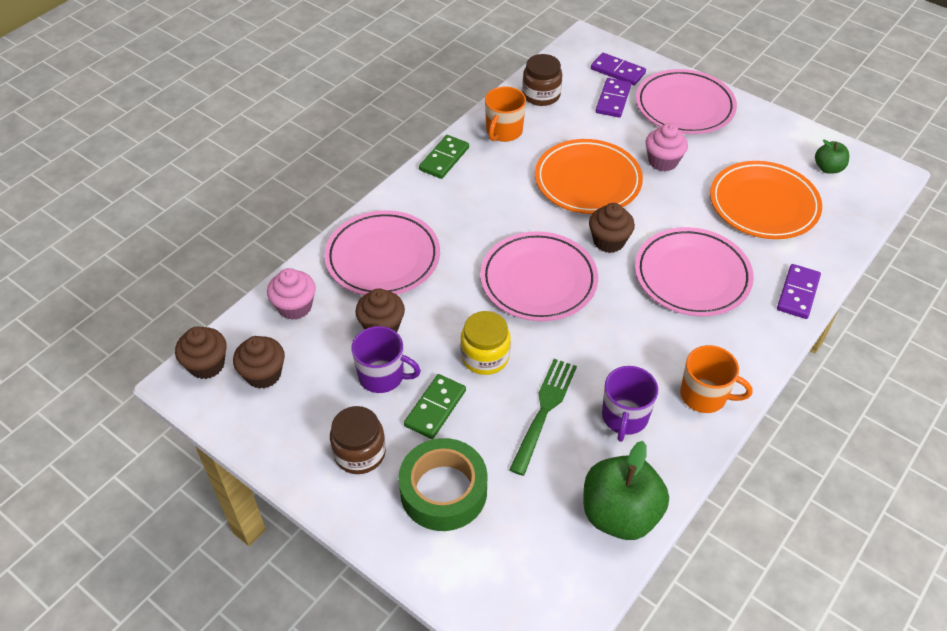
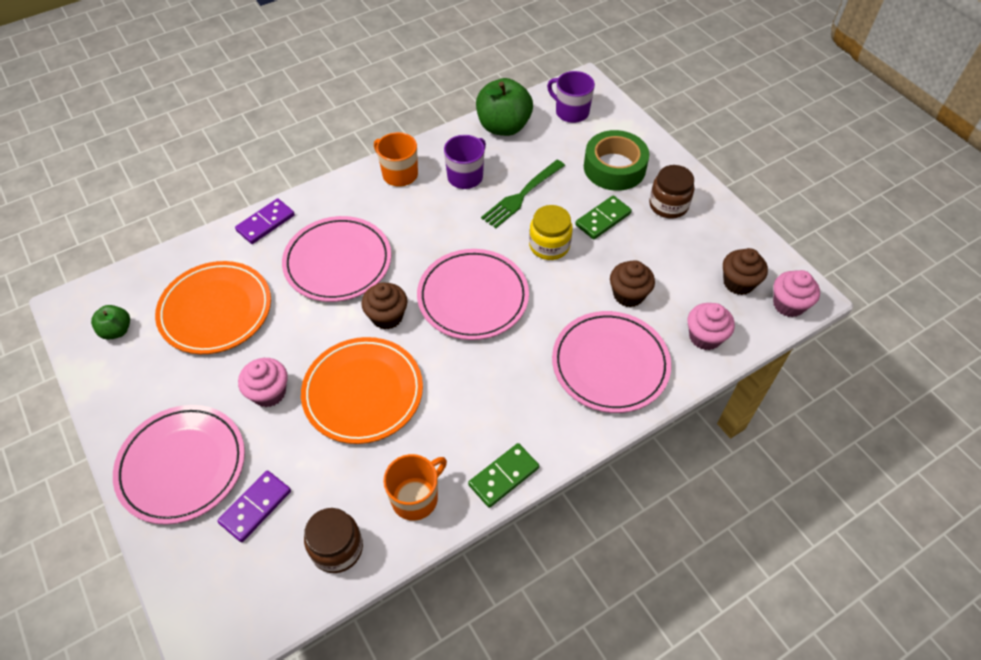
camera: 160 degrees left, 5 degrees up
(207, 365) = (788, 304): brown cupcake -> pink cupcake
(382, 376) = (638, 254): purple mug -> purple mug (571, 112)
(617, 71) = (213, 560): purple domino -> none

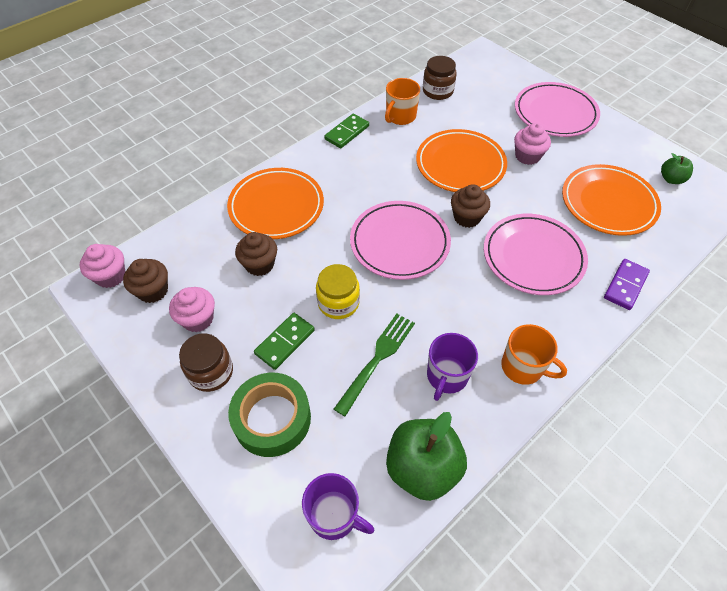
camera: 170 degrees right, 0 degrees up
(255, 507) = (496, 101): purple domino -> none
(610, 364) = (276, 206): pink plate -> orange plate
(705, 337) = (195, 237): pink cupcake -> pink cupcake (198, 319)

